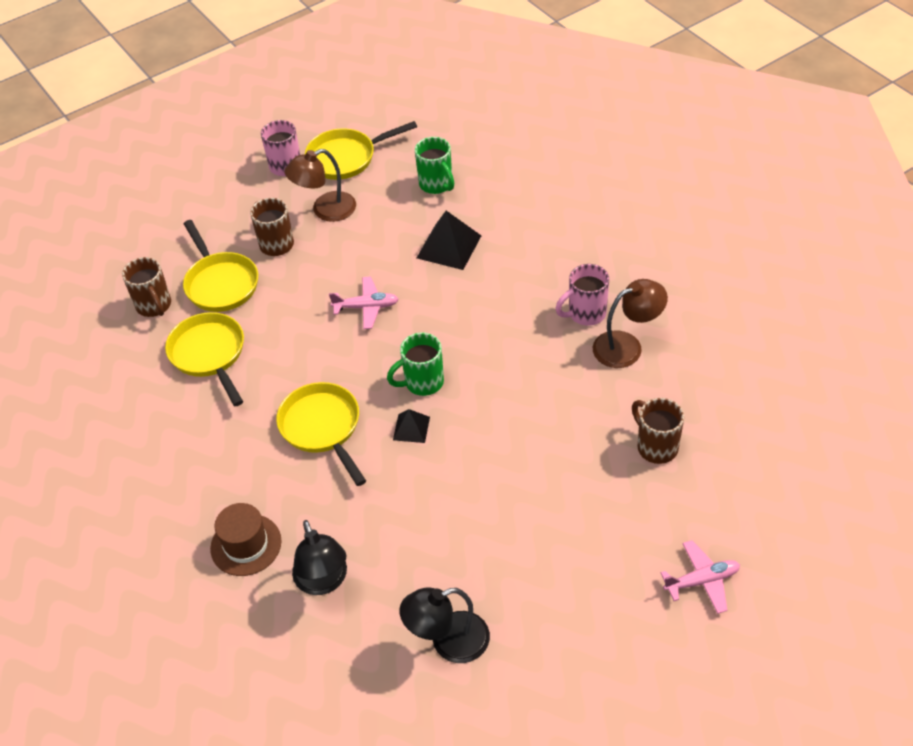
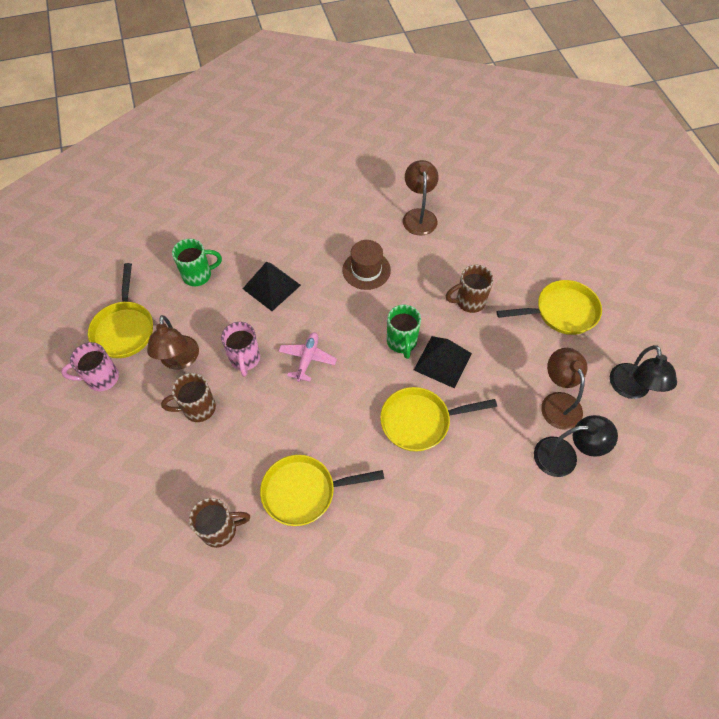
camera: 75 degrees left, 10 degrees up
(220, 283) = (222, 465): yellow pan -> yellow pan (561, 312)
(246, 545) = (516, 505): brown hat -> brown hat (366, 270)
(397, 560) = (558, 402): none -> brown lamp
(411, 428) = (442, 361): black pyramid -> black pyramid, size x1.75
(585, 314) = (380, 228): pink mug -> pink mug (245, 359)
(656, 447) = (508, 229): brown mug -> brown mug (469, 301)
(702, 581) = (614, 242): pink plane -> none

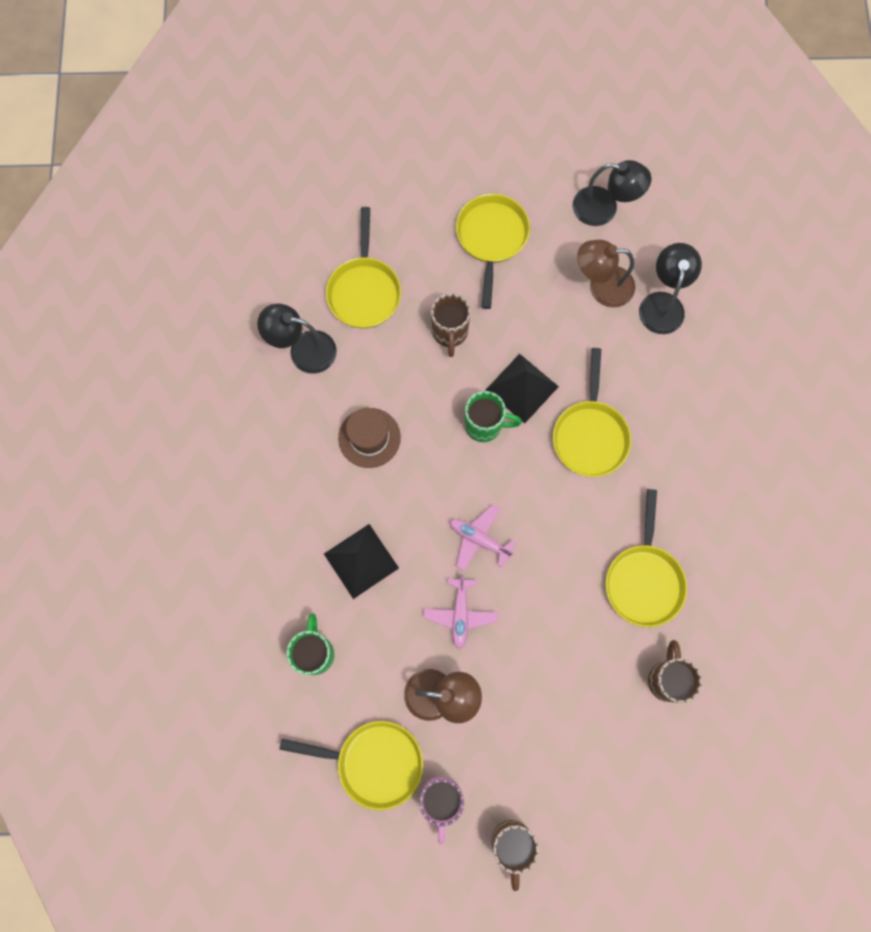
camera: 75 degrees left, 15 degrees up
(198, 408) = (513, 682): brown mug -> brown mug (511, 843)
(245, 359) = (460, 614): pink mug -> pink plane
(419, 216) = (303, 350): brown lamp -> black lamp
(480, 240) = (364, 290): none -> yellow pan

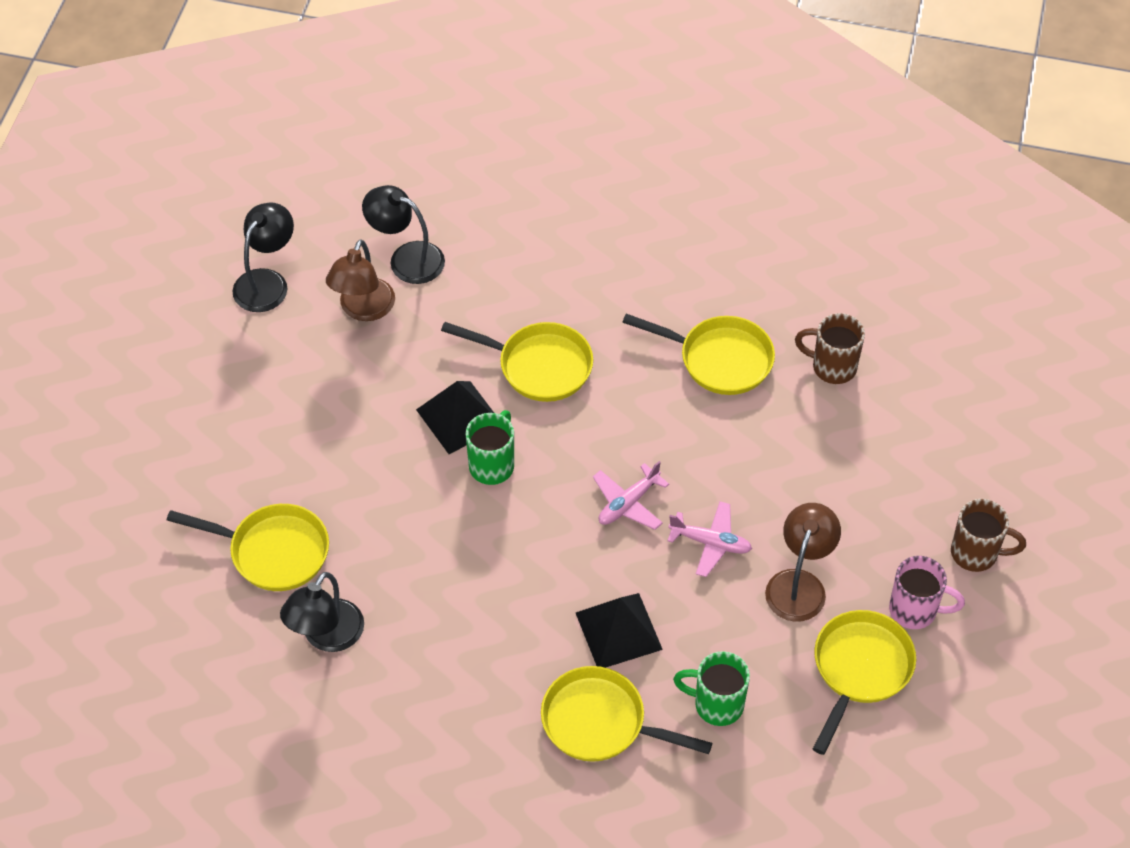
camera: 75 degrees left, 20 degrees down
(369, 438) = (467, 588): brown hat -> none
(450, 333) = (363, 473): brown mug -> none
(491, 239) = (259, 402): yellow pan -> yellow pan (601, 722)

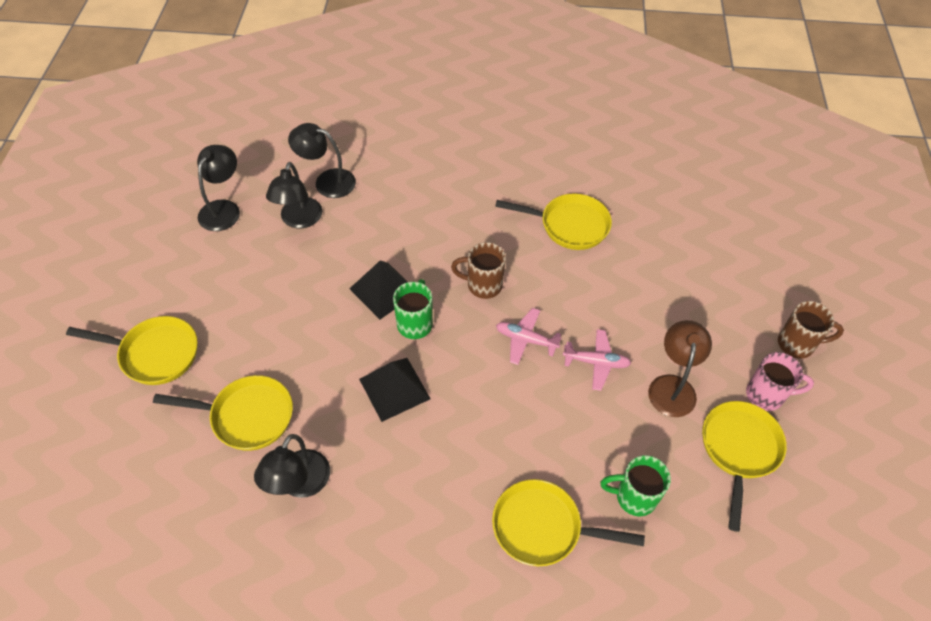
camera: 10 degrees left, 0 degrees up
(363, 309) = (299, 220): brown lamp -> black lamp
(538, 366) = (437, 245): yellow pan -> yellow pan (154, 354)
(618, 631) = (540, 445): black pyramid -> black pyramid (394, 389)
(628, 503) = (526, 340): pink plane -> pink plane turned 75 degrees clockwise
(832, 367) = (651, 221): brown mug -> brown mug (483, 285)

